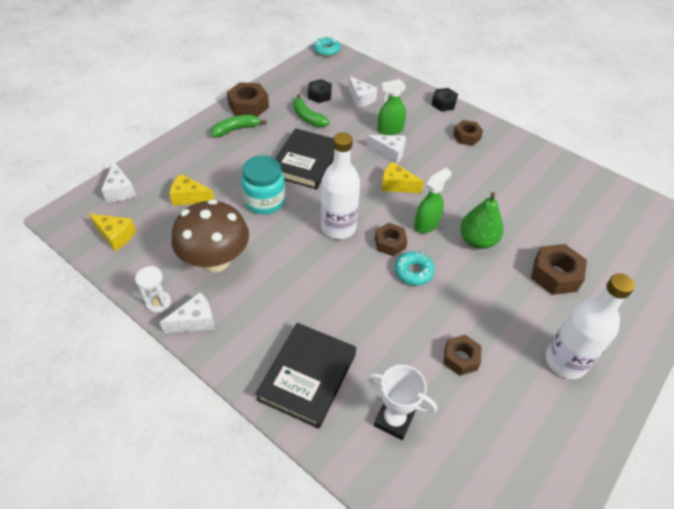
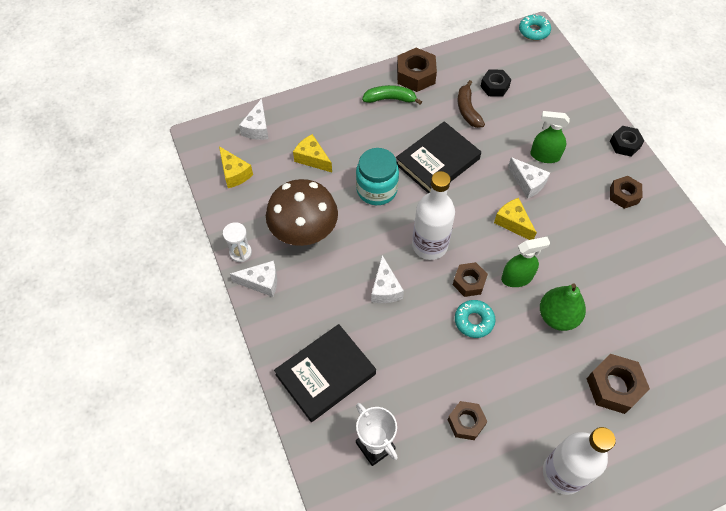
camera: 30 degrees right, 10 degrees up
(308, 117) = (467, 110): green banana -> brown banana
(360, 98) = (536, 106): white cheese -> white cheese (385, 288)

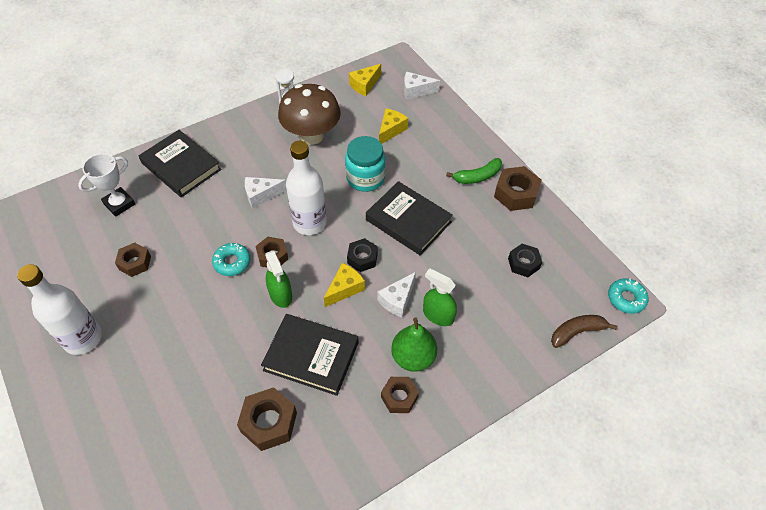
camera: 80 degrees right, 5 degrees down
(261, 282) = (261, 117): white cheese -> none
(390, 99) = (477, 176): green banana -> green banana turned 75 degrees clockwise
(467, 110) = (482, 241): brown banana -> brown banana (577, 332)
(545, 156) = (438, 315): green spray bottle -> green spray bottle turned 60 degrees counterclockwise
(557, 316) = (239, 331): green pear -> green pear (413, 357)
(585, 257) = (311, 356): none -> black book
(614, 387) = (163, 383): brown nut -> brown nut (269, 422)
(624, 144) = (475, 400): black nut -> black nut (362, 258)

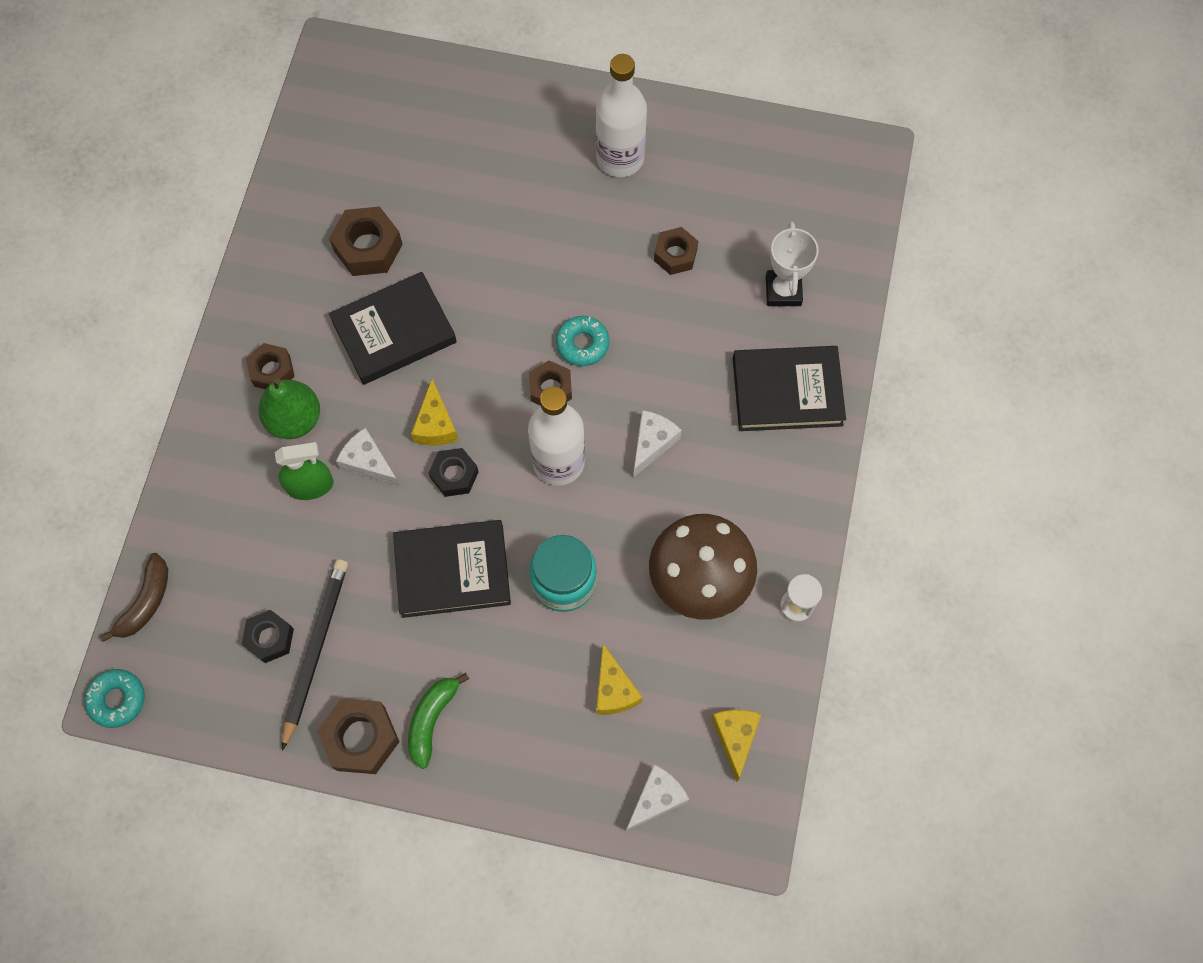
camera: 135 degrees right, 15 degrees up
(280, 295) = (492, 359): green spray bottle -> none
(397, 300) = (368, 463): white cheese -> white cheese turned 45 degrees counterclockwise
(505, 241) = (315, 650): none -> black pencil

